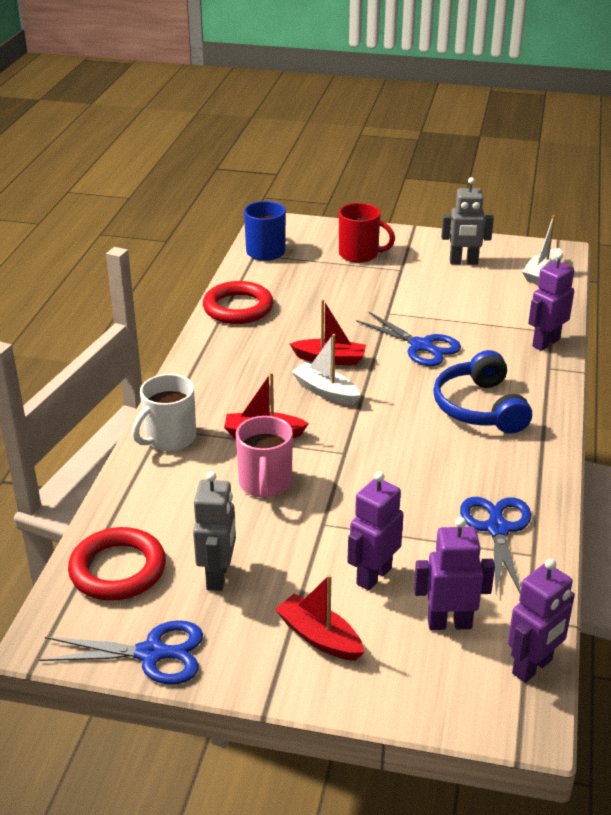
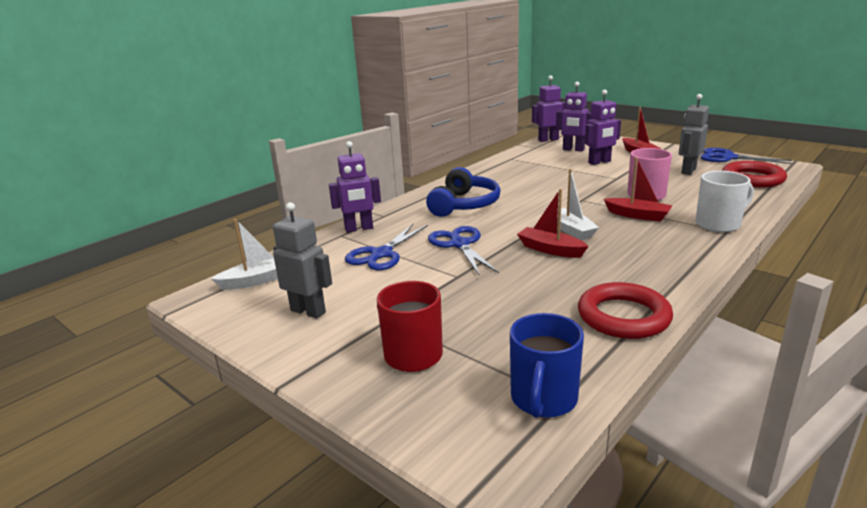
camera: 150 degrees left, 10 degrees down
(497, 529) = (519, 166): blue scissors -> blue scissors (381, 254)

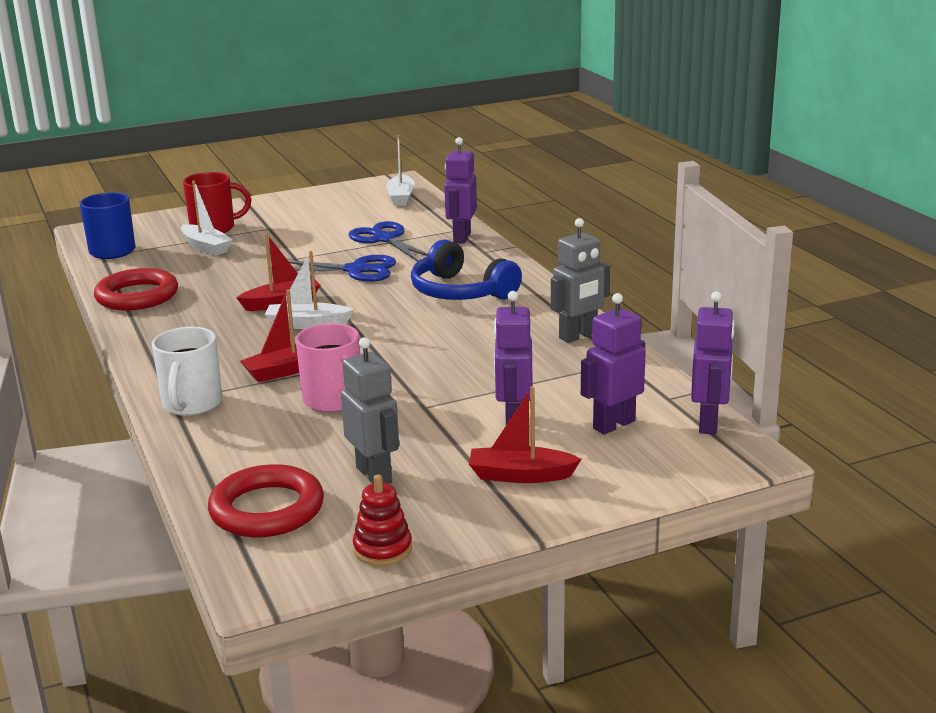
camera: 115 degrees right, 0 degrees up
(308, 311) = (321, 208): grey robot -> grey robot (578, 336)
(472, 334) = (206, 247): none -> white boat
(728, 158) = (382, 549): blue scissors -> red stacking toy

